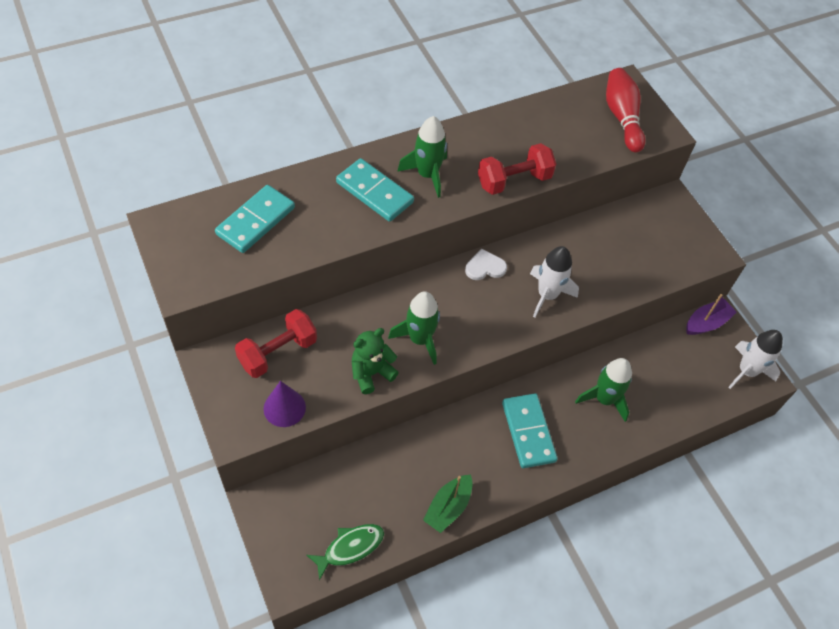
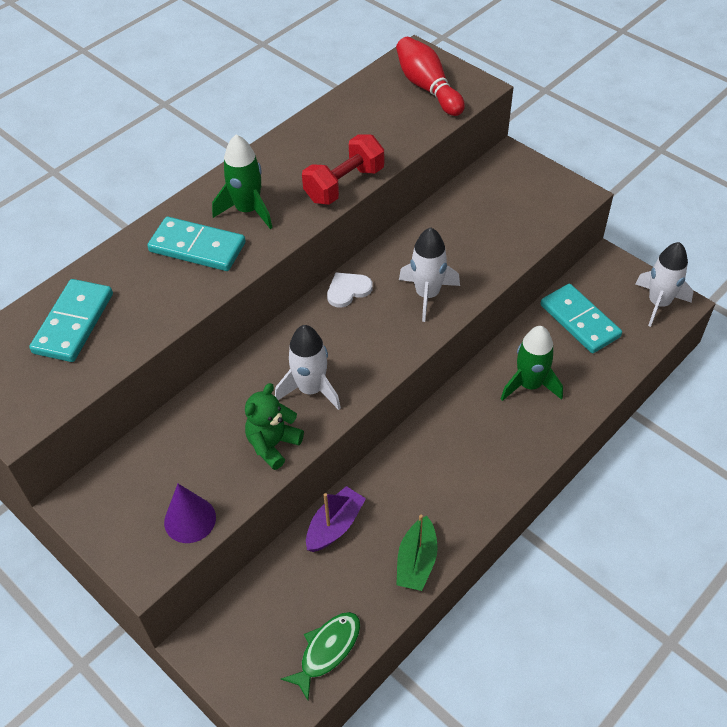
camera: 15 degrees left, 5 degrees down
(278, 352) = (156, 463): red dumbbell -> none
(420, 339) = (311, 389): green rocket -> white rocket
(528, 432) = (466, 449): turquoise domino -> turquoise domino (579, 321)
(706, 323) = (596, 271): purple boat -> purple boat (335, 526)

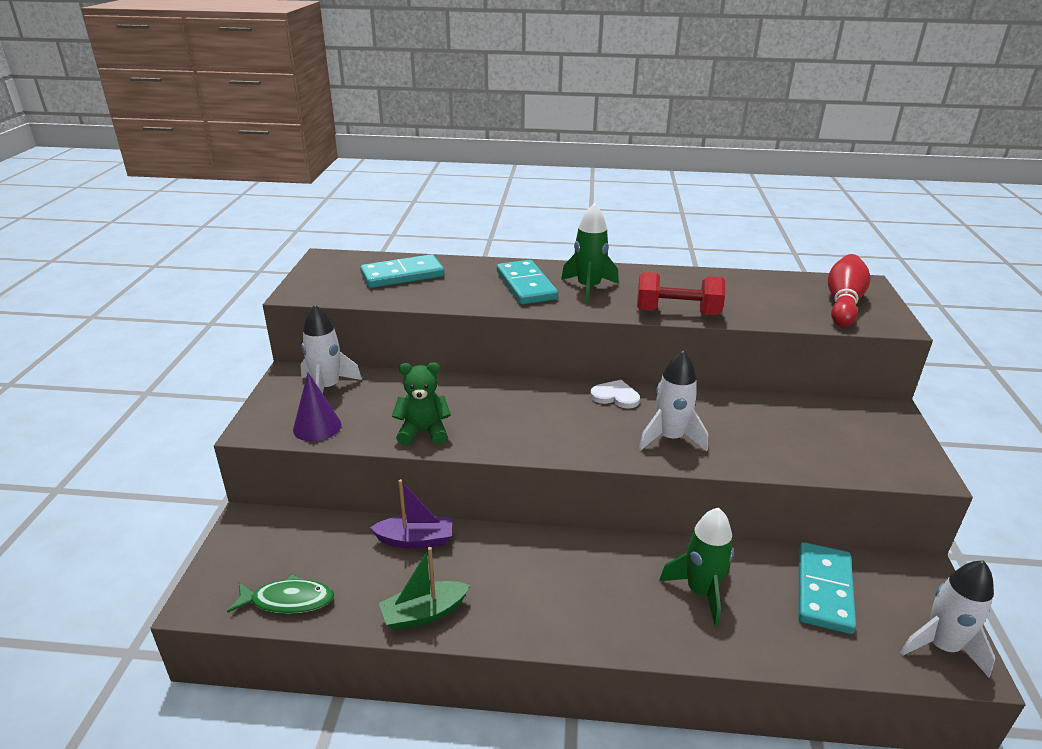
camera: 50 degrees right, 20 degrees down
(311, 389) = (496, 425): white rocket -> white rocket (327, 388)

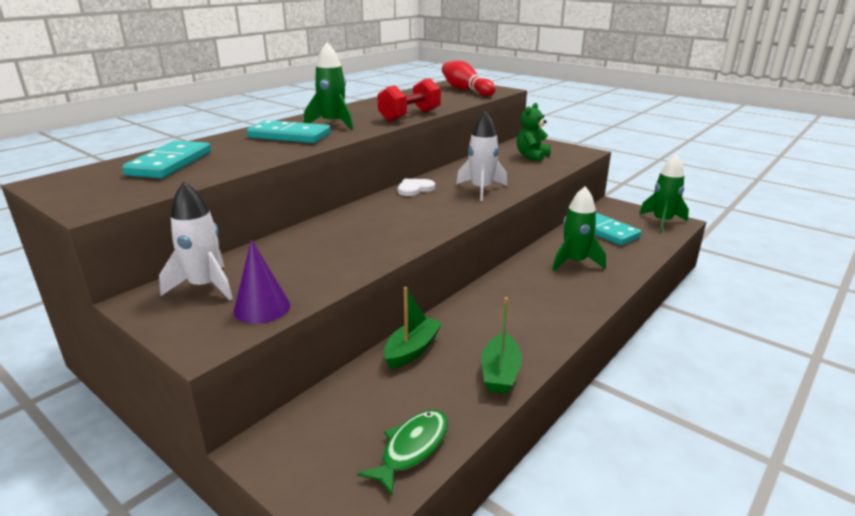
camera: 55 degrees left, 5 degrees down
(415, 540) = (412, 350): purple boat -> green boat
(423, 432) = (351, 261): green teddy bear -> green teddy bear (532, 156)
(941, 646) = (662, 222): white rocket -> green rocket

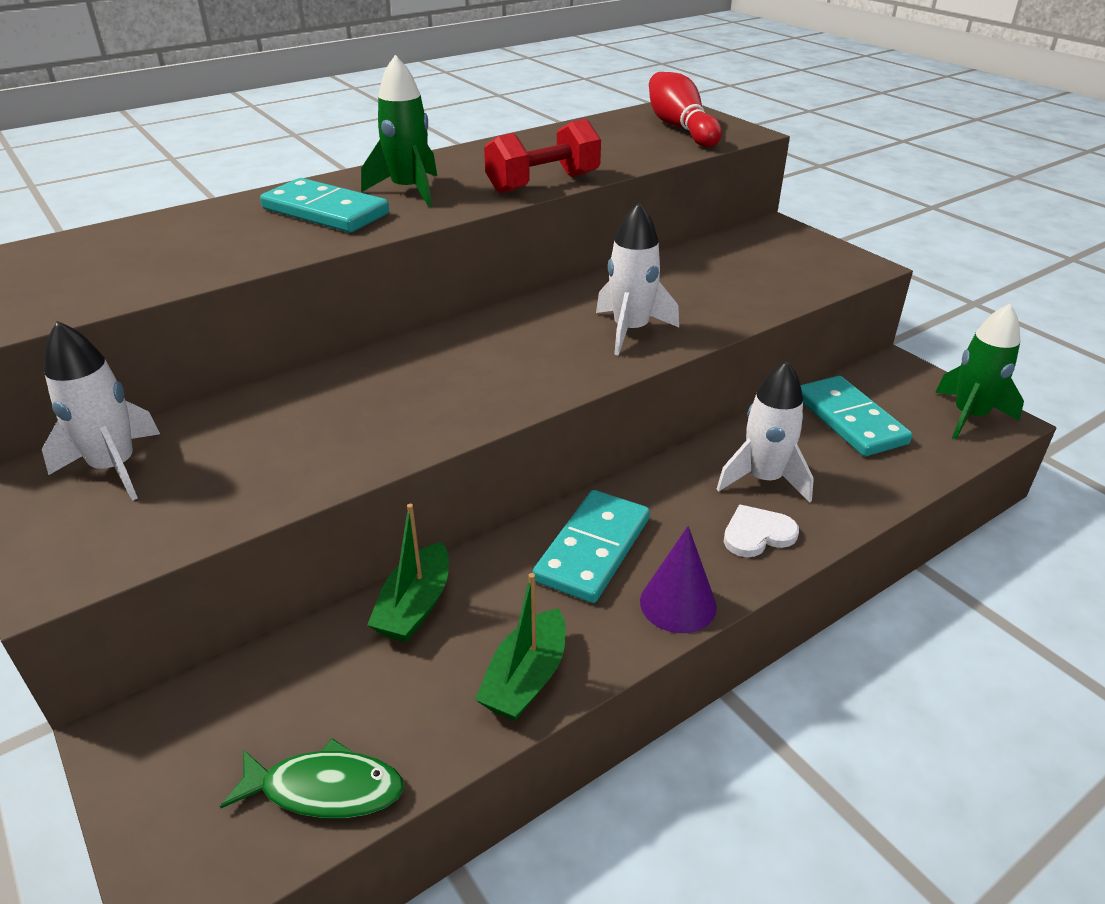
camera: 15 degrees right, 10 degrees up
(170, 163) = (118, 254): turquoise domino -> turquoise domino (592, 549)
(262, 308) = (167, 523): purple cone -> purple cone (678, 603)
(412, 350) = (415, 606): green boat -> green boat turned 150 degrees clockwise
(412, 448) = (325, 789): green fish -> green fish turned 45 degrees clockwise
(414, 189) = (523, 314): white heart -> white heart (757, 534)
(532, 156) = (761, 265): green teddy bear -> none
(574, 262) = (763, 479): green rocket -> white rocket

